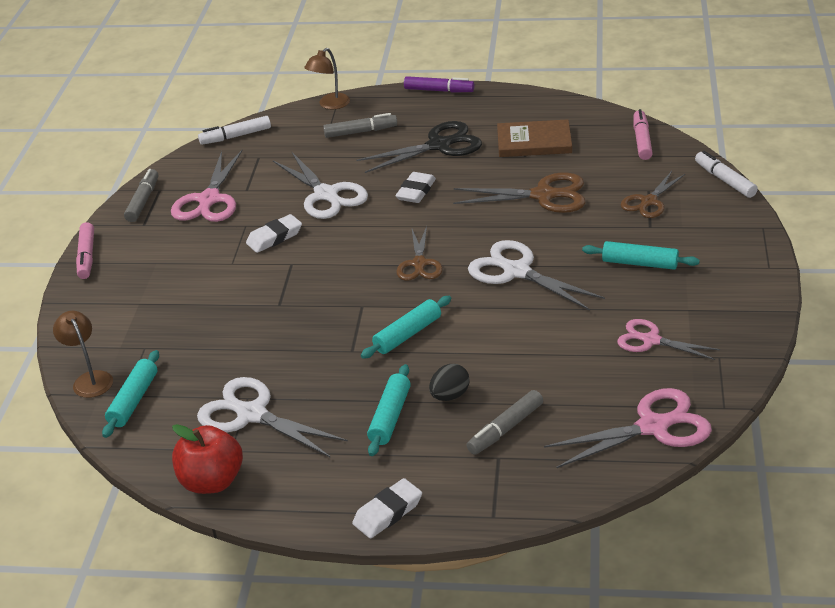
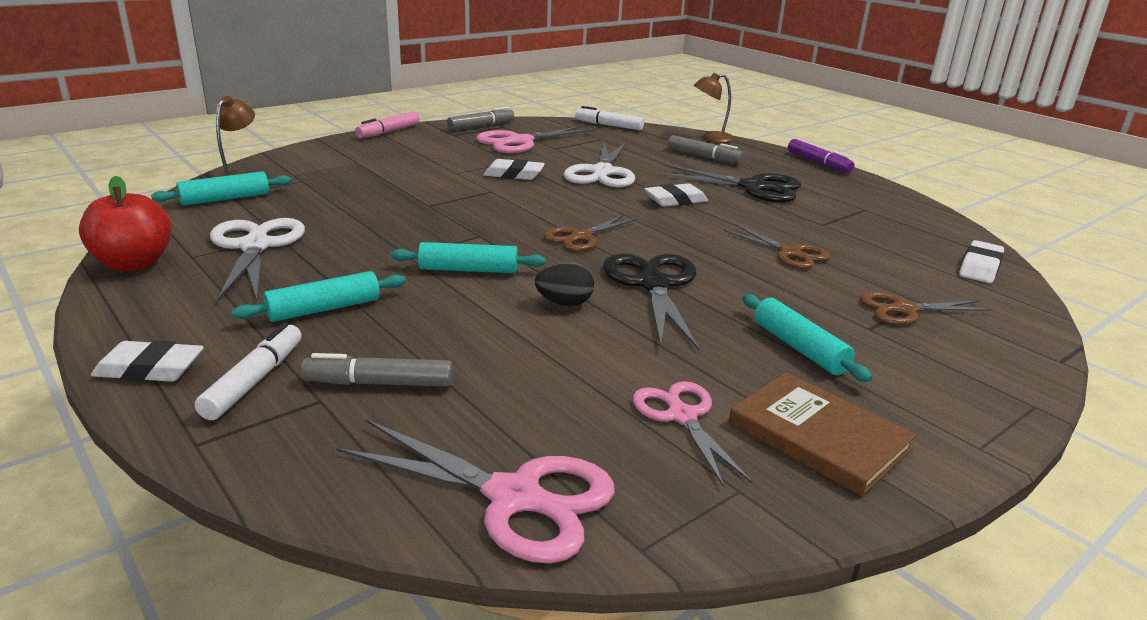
camera: 40 degrees right, 10 degrees down
(450, 395) = (399, 327): black egg -> black egg (564, 303)
(517, 271) = (653, 285): white scissors -> black scissors
(534, 142) = (850, 220): brown book -> brown book (818, 436)
(543, 195) = (789, 253): brown scissors -> brown scissors, size x0.65
(642, 140) = (980, 267): pink marker -> white eraser
(725, 180) = (1043, 341): white marker -> white marker (254, 380)

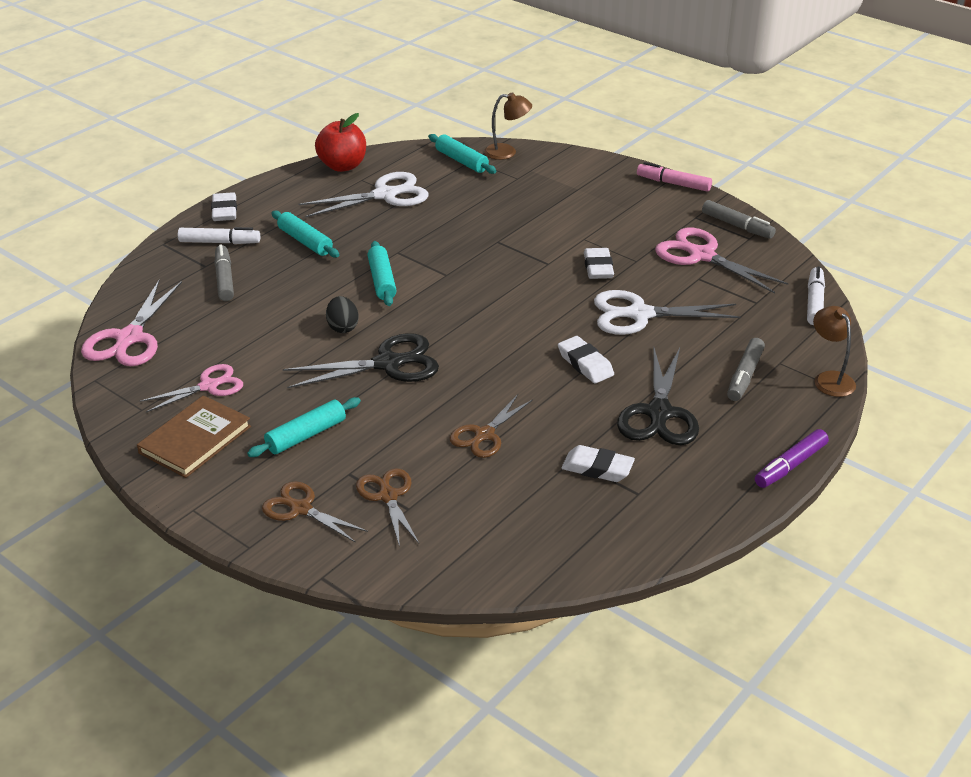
camera: 80 degrees right, 10 degrees up
(581, 237) = (466, 321): brown scissors -> brown scissors (301, 509)
(980, 267) = (506, 560): white eraser -> white eraser (597, 468)

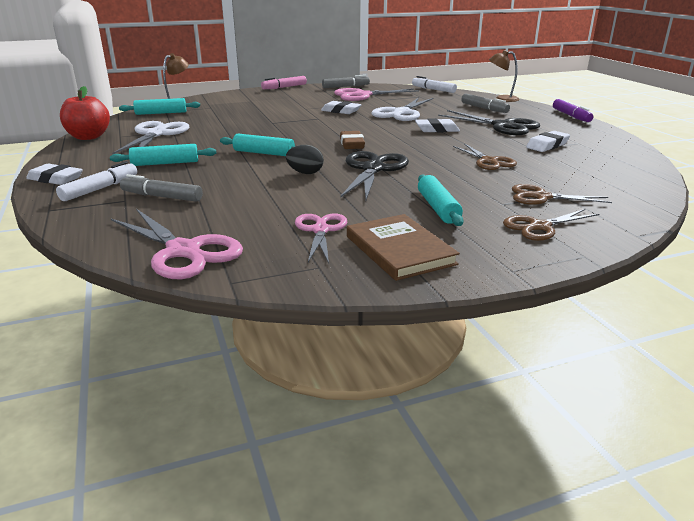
camera: 60 degrees left, 10 degrees down
(463, 322) = (352, 144): none -> brown eraser

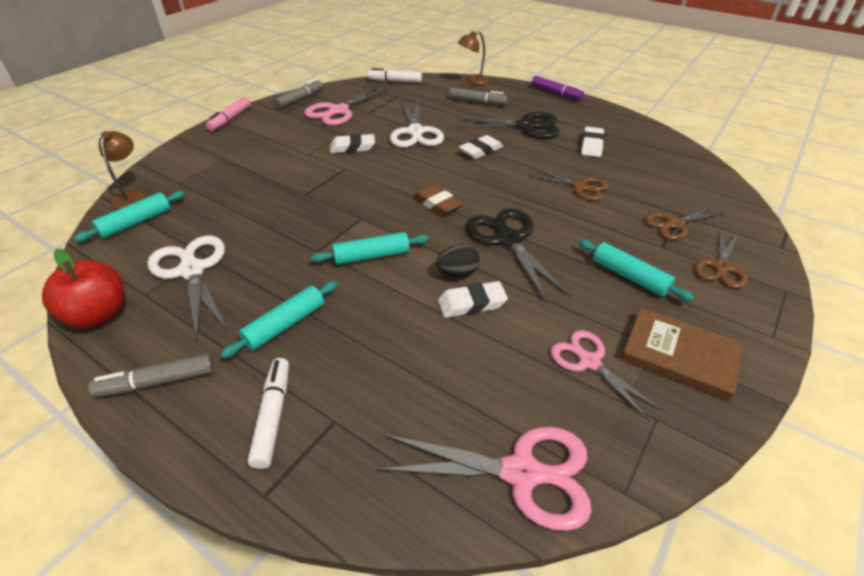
camera: 35 degrees left, 15 degrees up
(55, 179) = (181, 428): white eraser -> white eraser (472, 303)
(162, 196) = (369, 391): grey marker -> grey marker (157, 382)

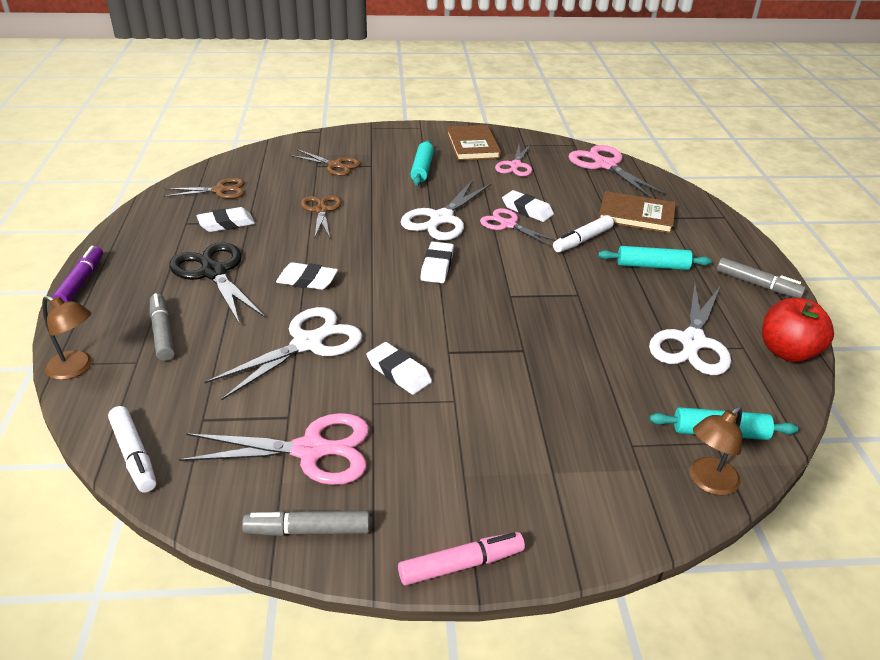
camera: 130 degrees left, 5 degrees down
(273, 416) = (698, 235): white marker -> white marker (582, 240)
(370, 390) = (636, 215): none -> brown book
(372, 256) = (544, 266): turquoise rolling pin -> none
(437, 204) = (437, 266): brown eraser -> white eraser
(457, 273) = (508, 225): black egg -> pink scissors
(508, 239) = (441, 219): black scissors -> white scissors
(721, 267) = (371, 145): brown scissors -> brown scissors (219, 190)

